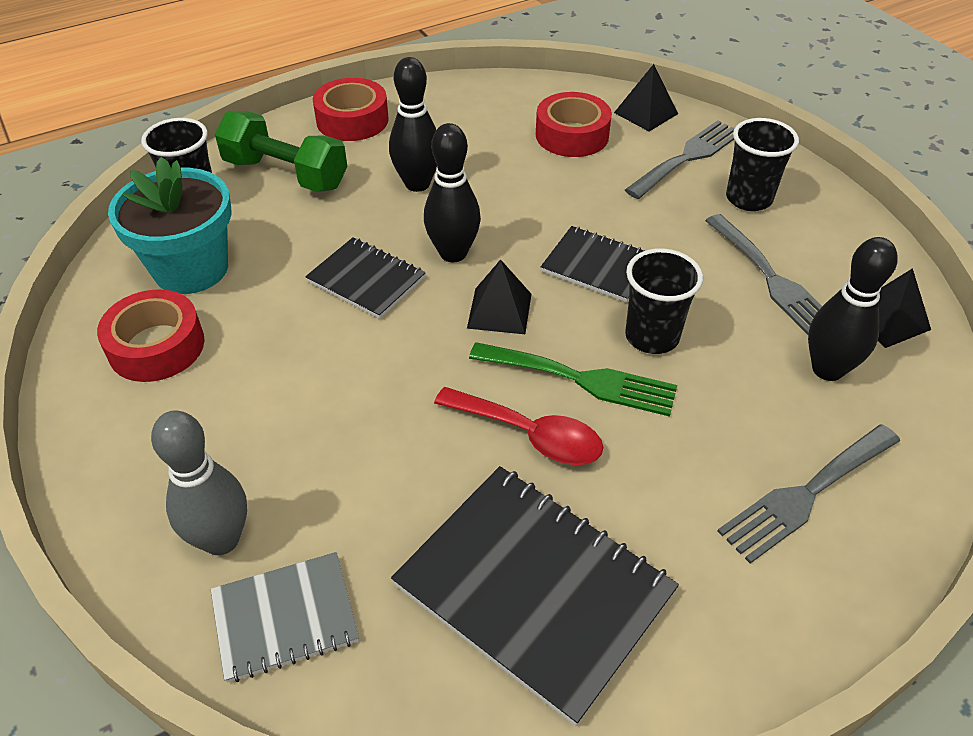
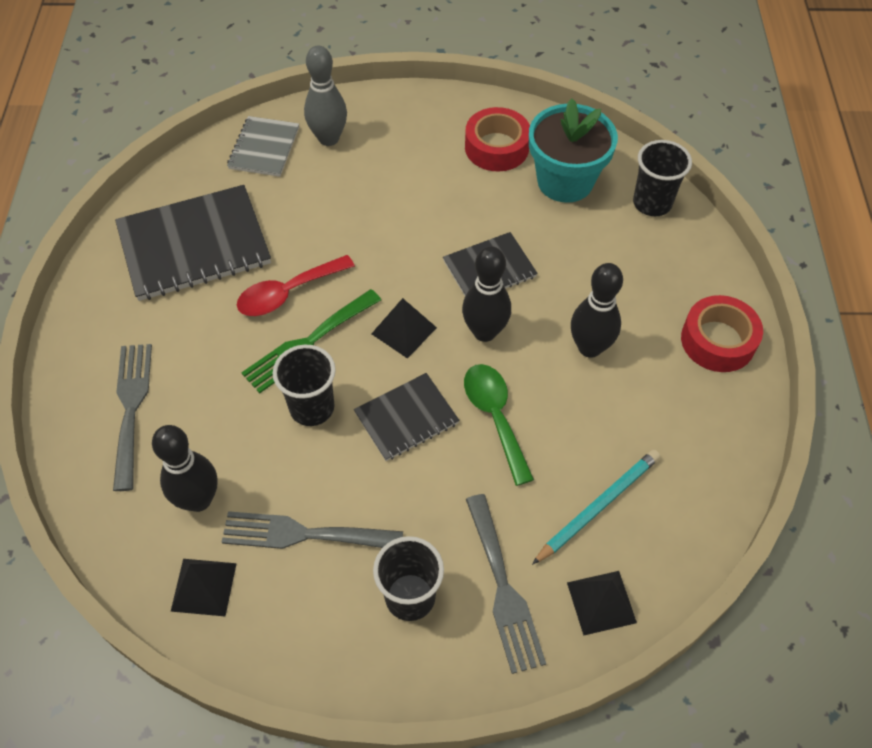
camera: 120 degrees right, 10 degrees up
(286, 174) = (654, 267): green dumbbell -> none
(543, 213) = (495, 417): none -> green spoon
(572, 135) = (598, 506): red tape -> turquoise pencil

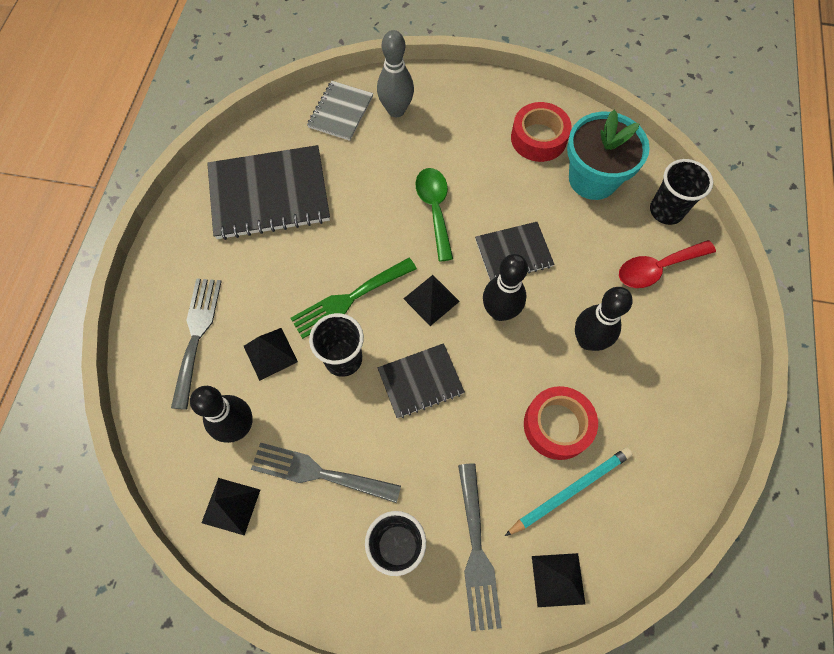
camera: 10 degrees right, 10 degrees up
(224, 415) = (270, 354): none -> black pyramid
(288, 293) = (340, 250): red spoon -> red spoon (657, 268)
(495, 417) = (495, 392): green spoon -> green spoon (435, 209)
(718, 341) = (702, 351): red tape -> red tape (557, 425)

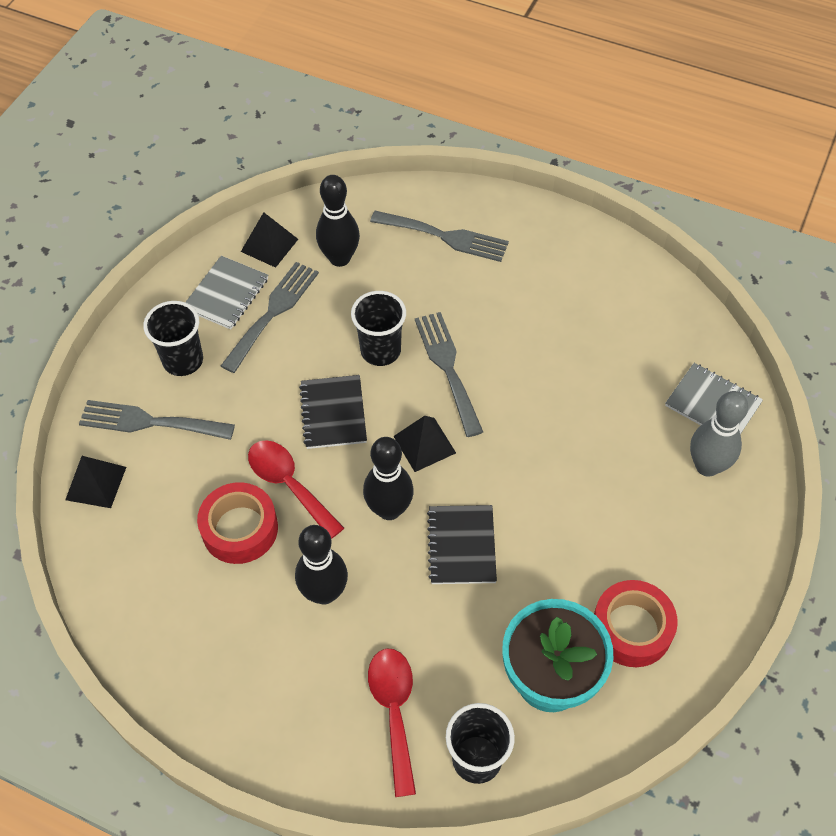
camera: 105 degrees right, 10 degrees down
(269, 194) = (601, 315): black notebook -> none
(270, 354) = (406, 291): black pyramid -> none
(304, 530) = (226, 294): none -> grey notebook
(349, 299) = (447, 367): green fork -> grey fork
(435, 209) = (544, 475): green spoon -> none
(502, 397) = (289, 485): none -> red spoon
(570, 490) = (170, 520): turquoise pencil -> none

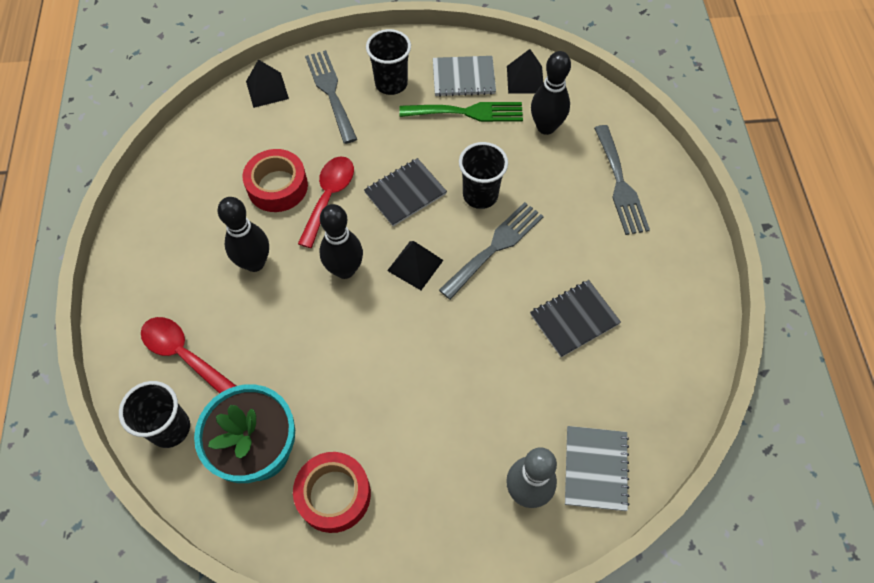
camera: 60 degrees right, 5 degrees up
(273, 312) = (468, 112): grey fork -> green fork
(394, 711) = (183, 354): red spoon -> red spoon turned 105 degrees counterclockwise
(462, 546) = (341, 333): black notebook -> black notebook (574, 319)

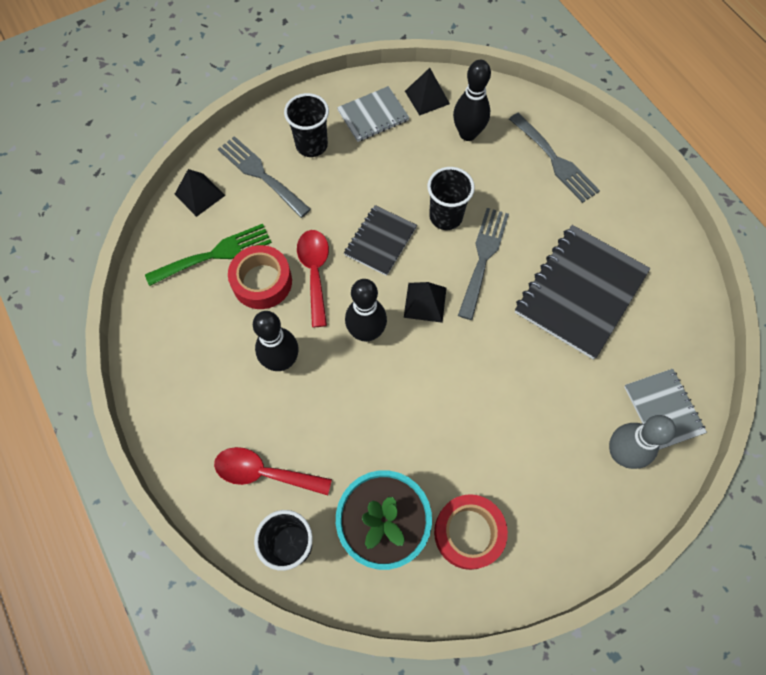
camera: 25 degrees left, 5 degrees up
(468, 112) = (394, 146): green fork -> green fork (215, 254)
(574, 319) = (580, 292): black notebook -> black notebook, size x1.77

